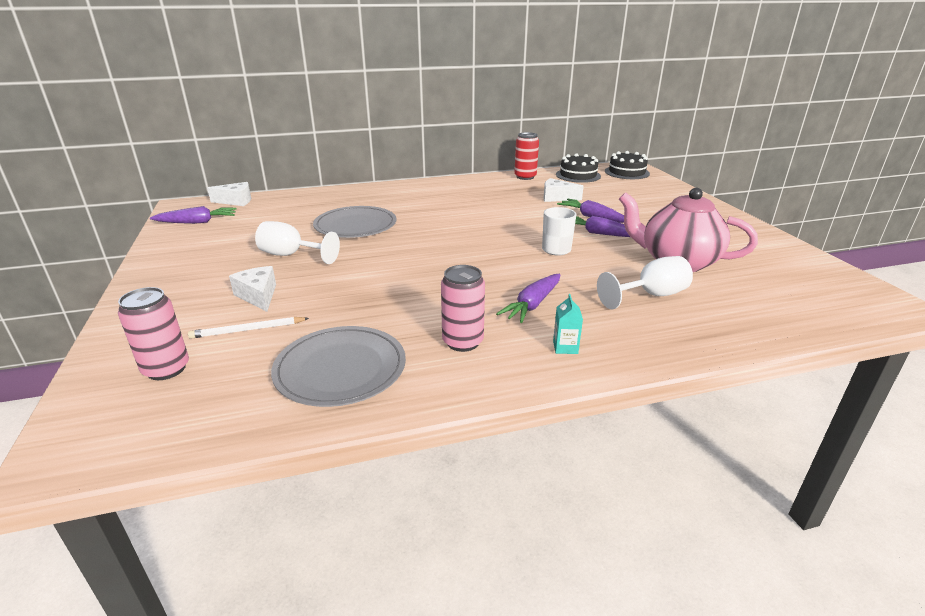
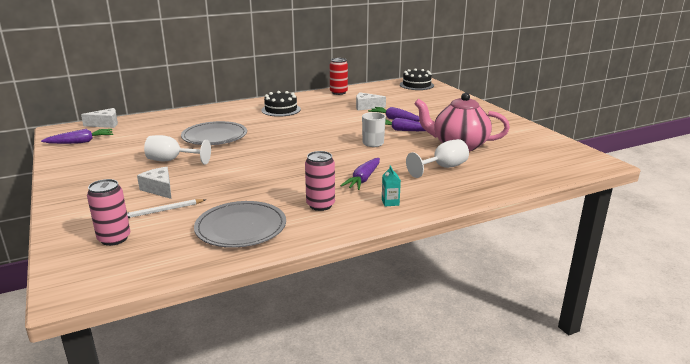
camera: 10 degrees left, 5 degrees down
(578, 175) = (379, 89): black cake -> black cake (281, 110)

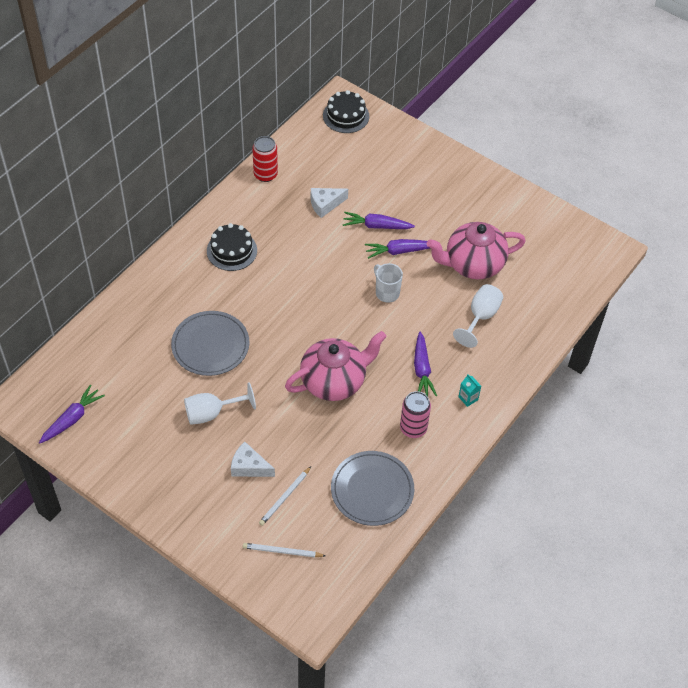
camera: 30 degrees left, 30 degrees up
(105, 124) = (55, 369): white cheese -> none
(114, 238) = (282, 551): pink can -> white pencil
(282, 168) = (334, 381): none -> pink teapot

